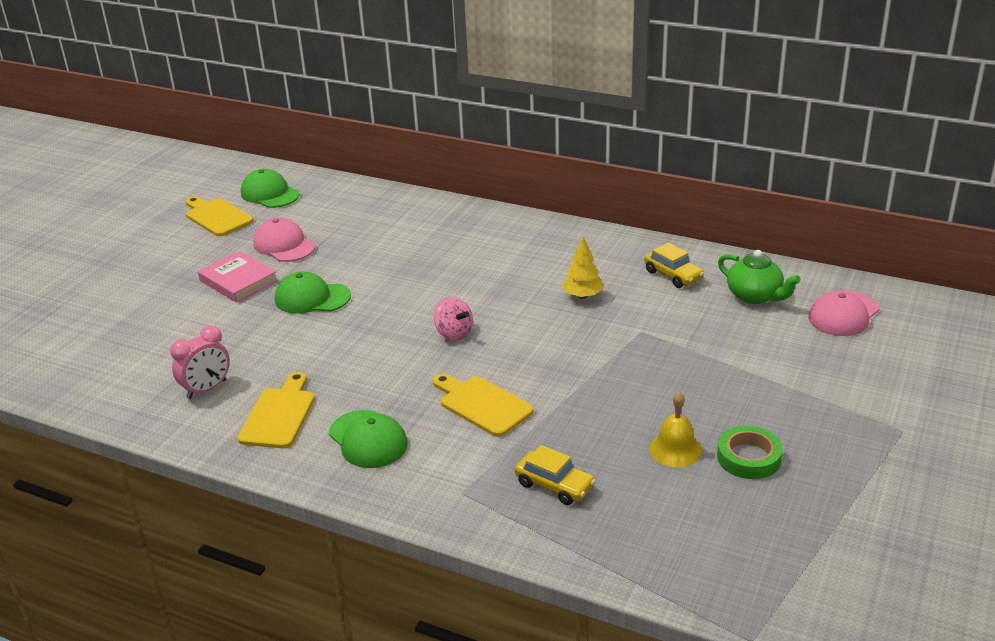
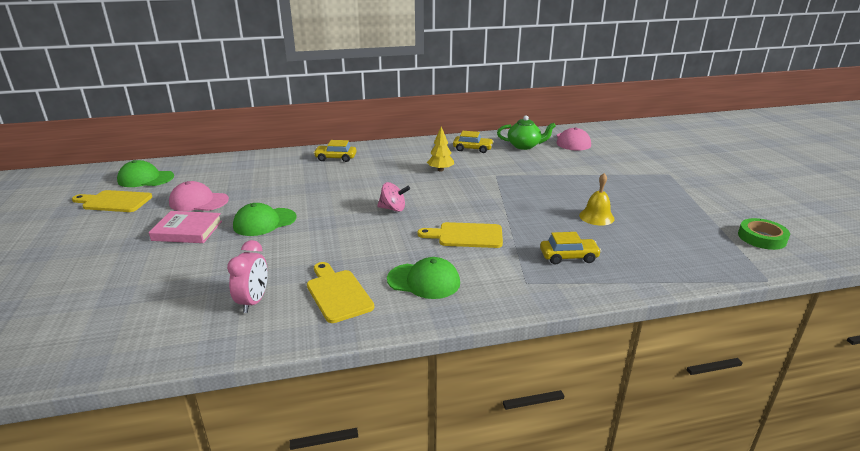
camera: 40 degrees left, 5 degrees down
(484, 230) = (335, 158): none -> yellow car
(748, 457) = (632, 207): green tape -> green tape (762, 238)

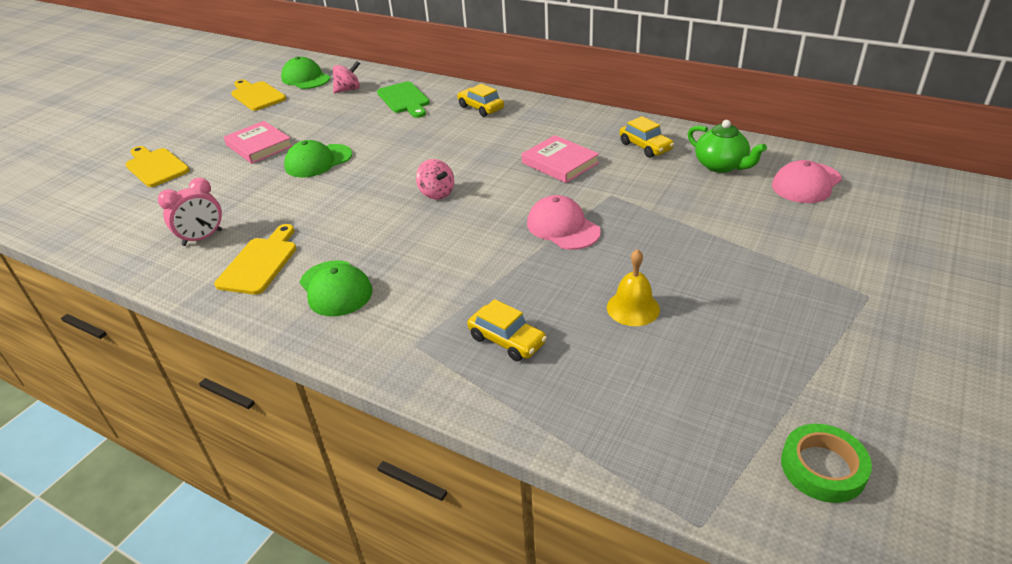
camera: 45 degrees right, 10 degrees up
(198, 201) = (306, 118): pink cap -> pink cap (563, 227)
(204, 175) = (348, 90): none -> pink spinning top
(264, 222) = (318, 161): green cap -> green cap turned 45 degrees counterclockwise
(266, 168) = (404, 99): none -> green cutting board
(440, 170) = (560, 163): yellow tree -> pink book
(466, 236) = (450, 258): yellow cutting board -> yellow cutting board (155, 167)

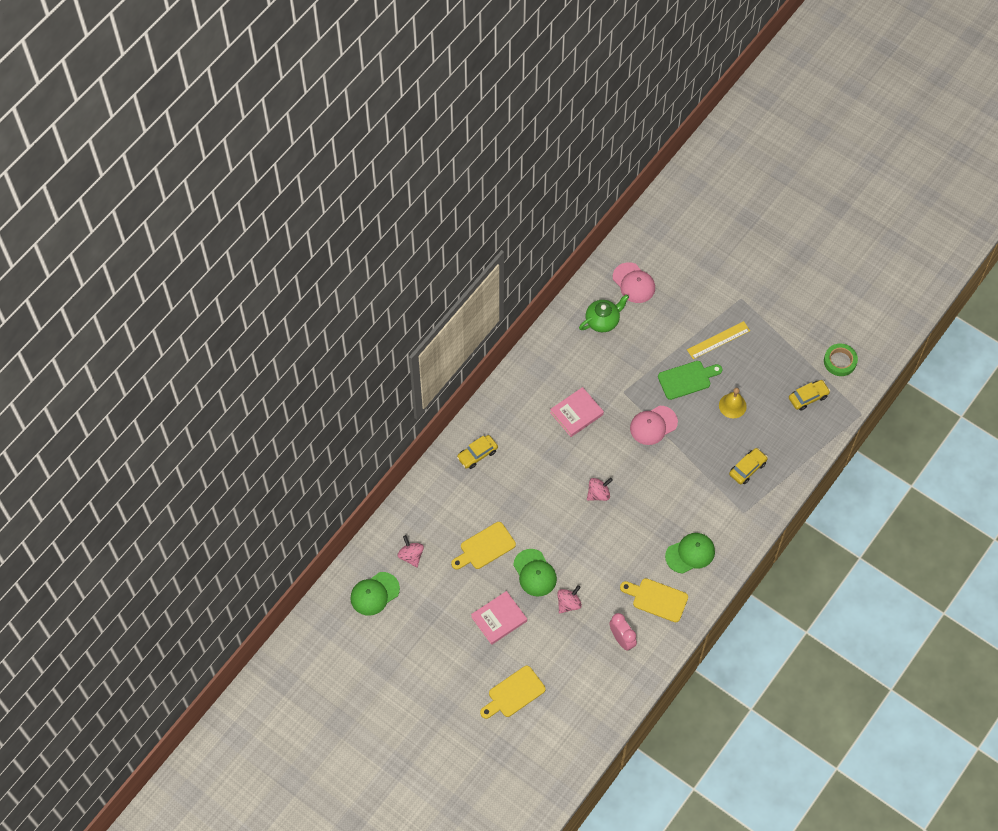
camera: 85 degrees left, 25 degrees up
(257, 95) = (400, 633): yellow cutting board -> yellow cutting board (485, 547)
(269, 189) = (568, 603): none -> pink spinning top
(404, 99) = (444, 510): green cutting board -> green cutting board (687, 379)
(645, 146) = (567, 357): yellow car -> yellow car (808, 397)
(759, 277) = (718, 340): none -> yellow ruler

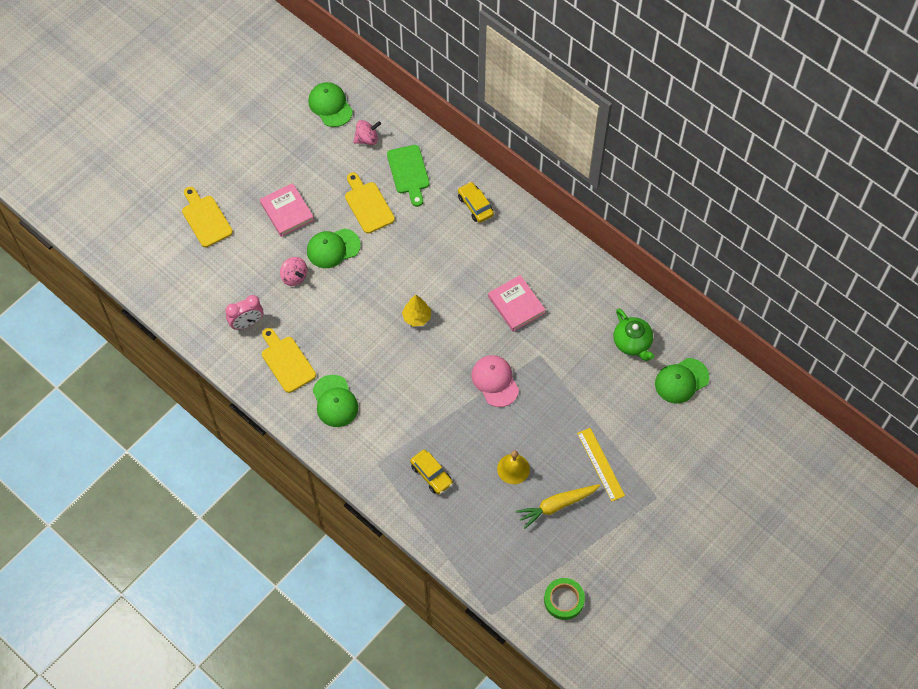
camera: 95 degrees right, 0 degrees up
(598, 494) = (417, 317): pink spinning top -> yellow tree
(634, 283) = (681, 381): pink cap -> green cap
(657, 599) = (286, 362): yellow cutting board -> yellow cutting board turned 60 degrees counterclockwise
(687, 379) = (551, 423): green cutting board -> green cutting board (409, 172)
(760, 370) = (557, 505): none -> yellow carrot
(808, 397) = (518, 555): yellow car -> none

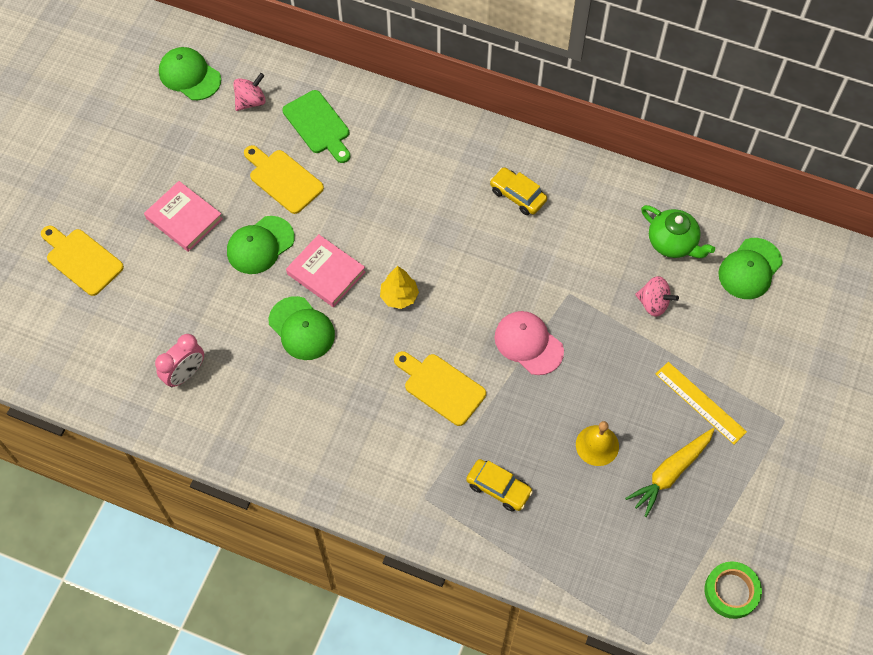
camera: 20 degrees left, 0 degrees up
(286, 362) = (256, 406): yellow cutting board -> yellow cutting board (441, 387)
(294, 277) = (224, 296): pink spinning top -> pink spinning top (653, 303)
(335, 401) = (338, 436): green cap -> green cap (301, 329)
(475, 206) = (415, 140): yellow car -> yellow car (517, 195)
(516, 305) = (514, 242): pink book -> pink book (326, 273)

